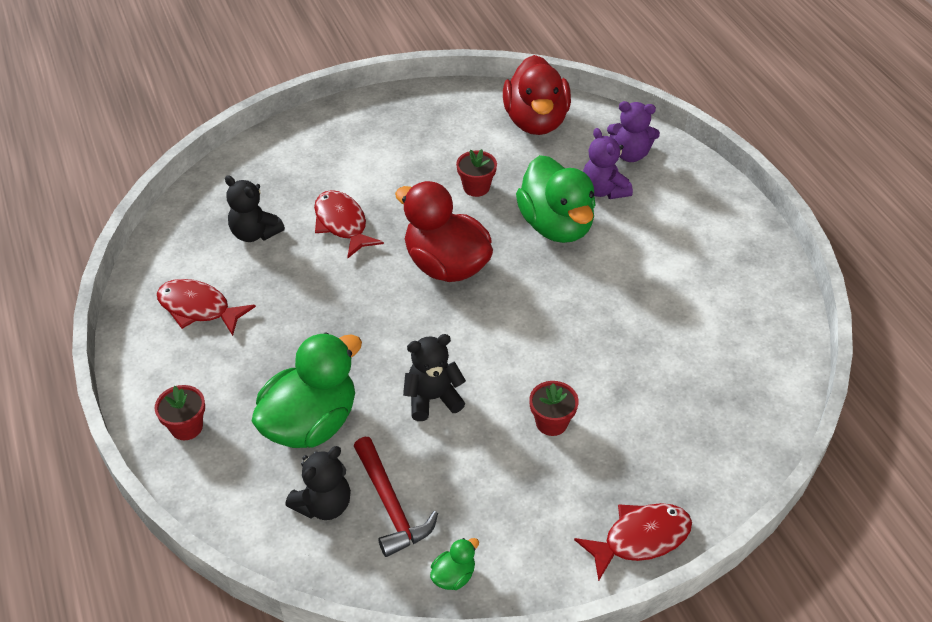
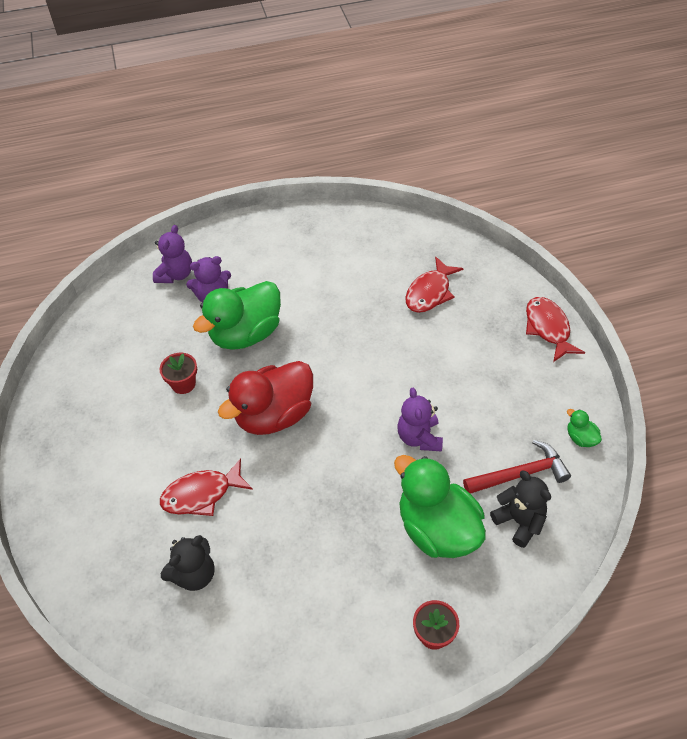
camera: 80 degrees left, 5 degrees up
(198, 308) = (287, 628): red fish -> red fish (430, 292)
(433, 399) = (419, 437): black teddy bear -> purple teddy bear
(536, 121) = (111, 331): red duck -> none
(551, 422) = (449, 363): red flower pot -> none
(556, 225) = (246, 334): green duck -> green duck turned 150 degrees clockwise

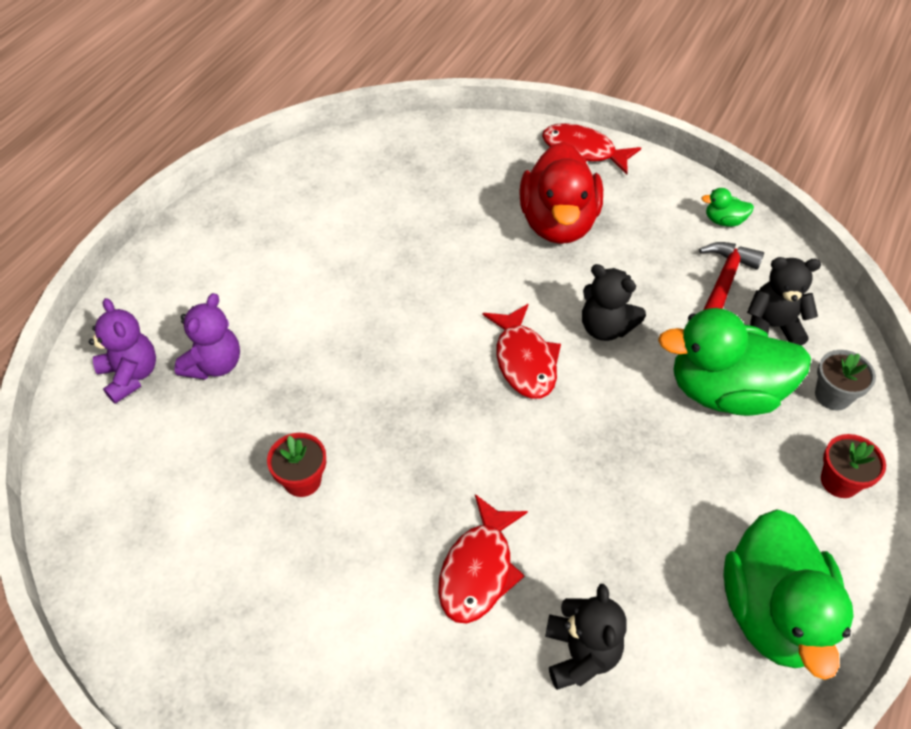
camera: 50 degrees left, 0 degrees up
(246, 334) = (305, 372): green duck -> green duck (772, 613)
(274, 415) = (446, 425): red duck -> red duck (558, 223)
(419, 437) = (605, 328): purple teddy bear -> black teddy bear
(430, 292) = (442, 193): red fish -> red fish (524, 361)
(499, 590) = (832, 395): none -> grey flower pot

